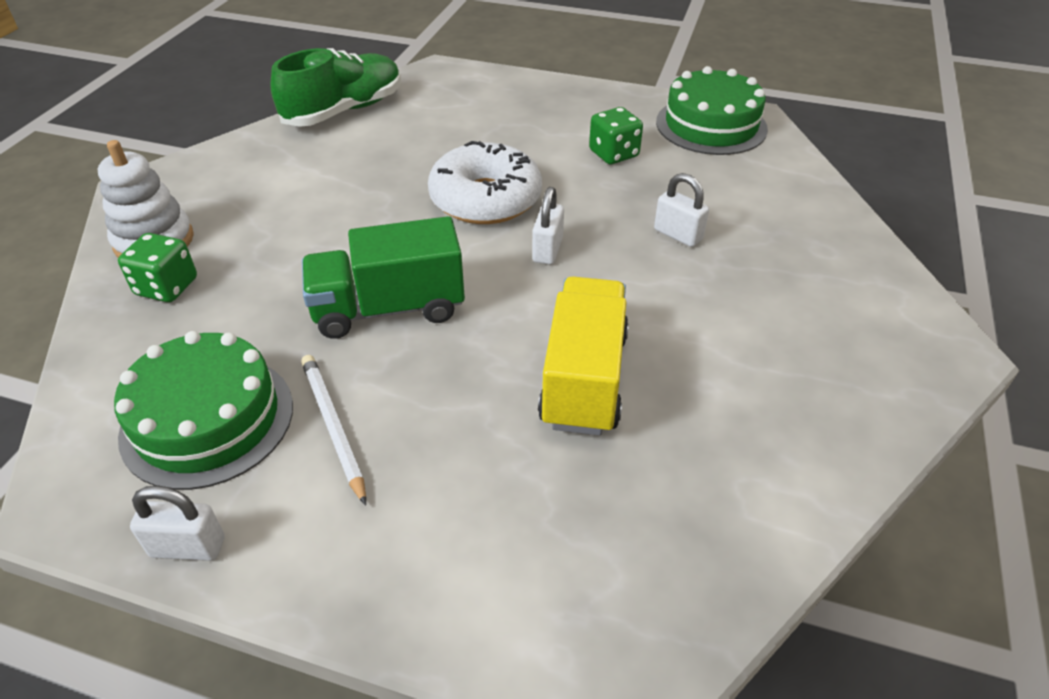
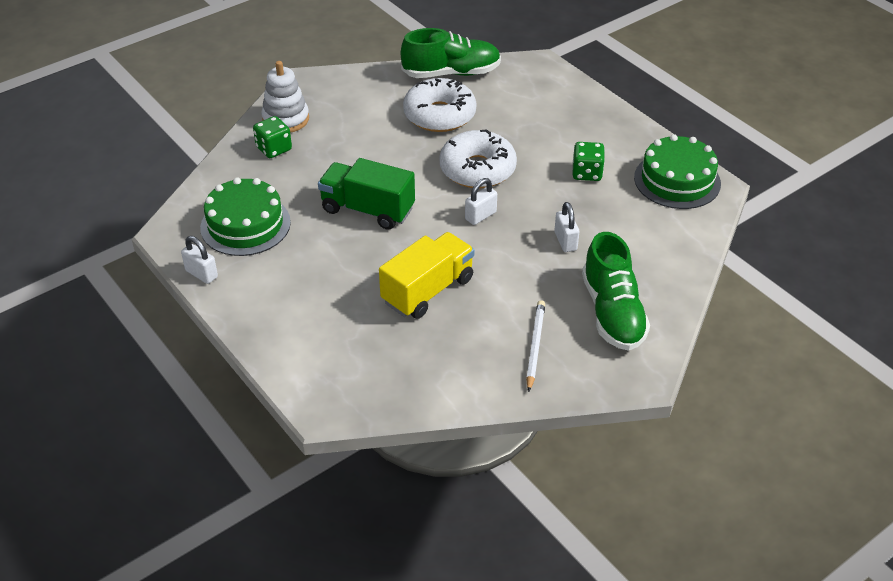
camera: 35 degrees right, 0 degrees up
(333, 427) = (294, 254): white pencil -> white pencil (535, 346)
(374, 158) = (439, 115): none -> white donut
(826, 291) = (612, 312): none -> green shoe

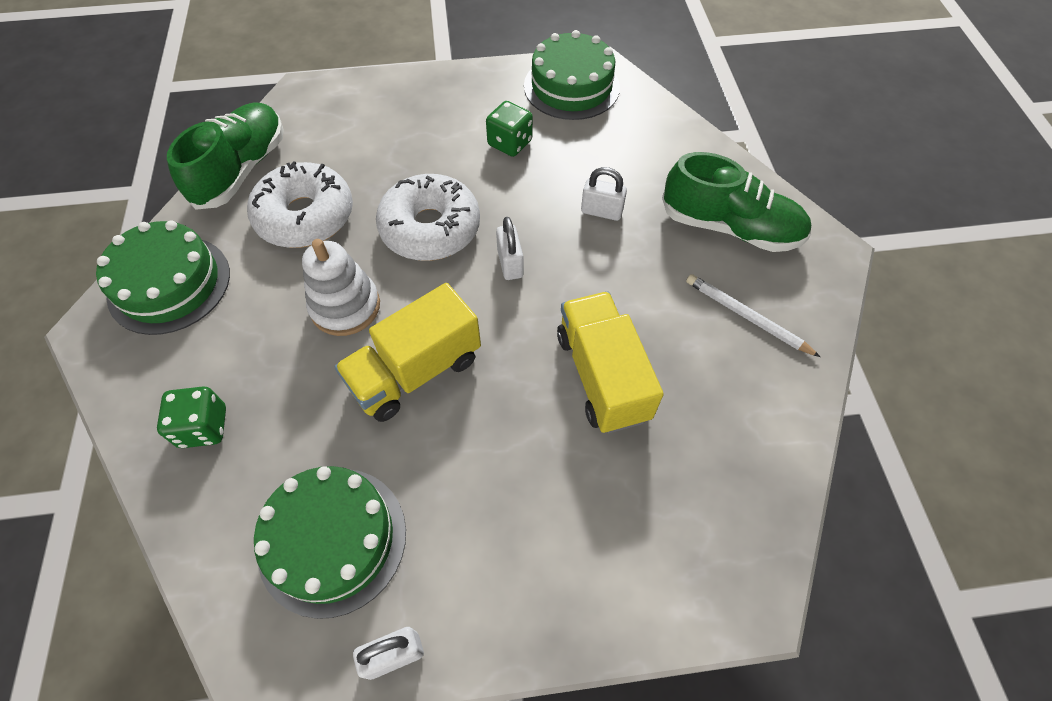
camera: 60 degrees left, 15 degrees up
(285, 119) = (155, 383): white stacking toy -> white stacking toy (345, 307)
(348, 90) = (169, 284): none -> green cake
(368, 209) = (415, 371): green truck -> yellow truck

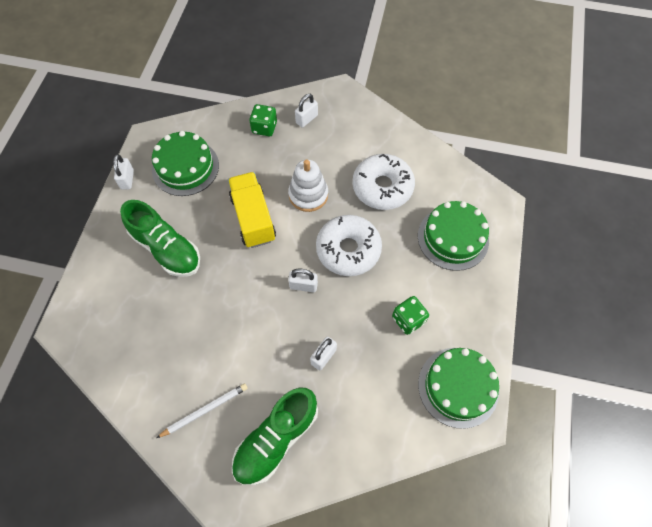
camera: 110 degrees right, 5 degrees up
(169, 284) = (356, 121): green cake -> green cake (453, 238)
(172, 361) = (306, 119): none -> white padlock
(242, 170) = (433, 161): green shoe -> green shoe (166, 248)
(602, 376) = (207, 307): yellow truck -> none

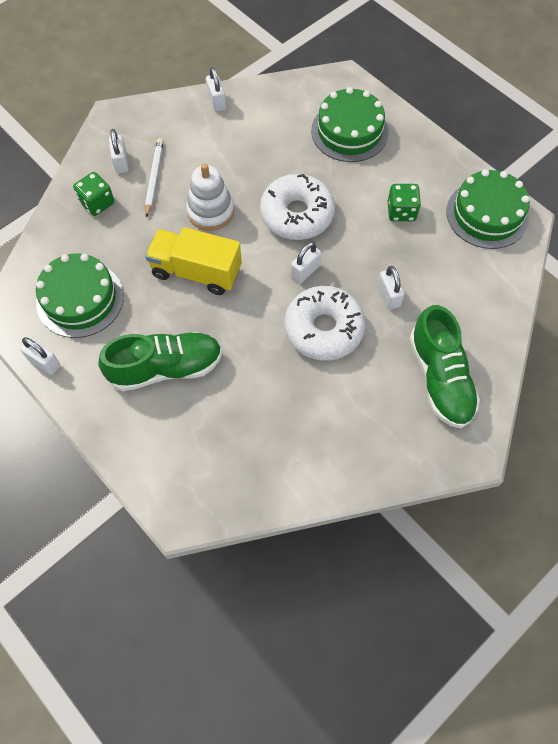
camera: 55 degrees left, 0 degrees up
(205, 410) = (371, 424): white pencil -> white pencil (154, 178)
(382, 187) = (254, 150): white donut -> white donut (324, 329)
(404, 138) = (217, 101): none -> white padlock

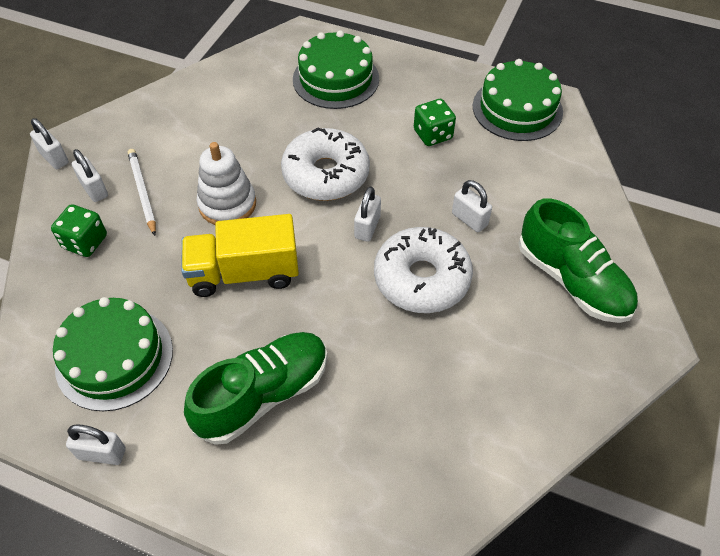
camera: 25 degrees left, 10 degrees down
(217, 101) = (176, 94): white padlock -> white padlock (54, 158)

